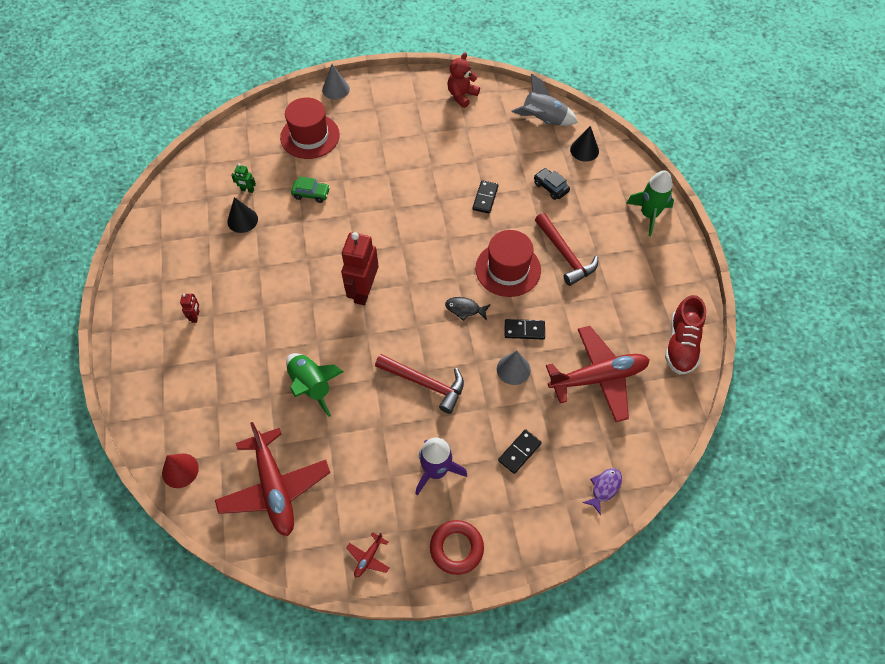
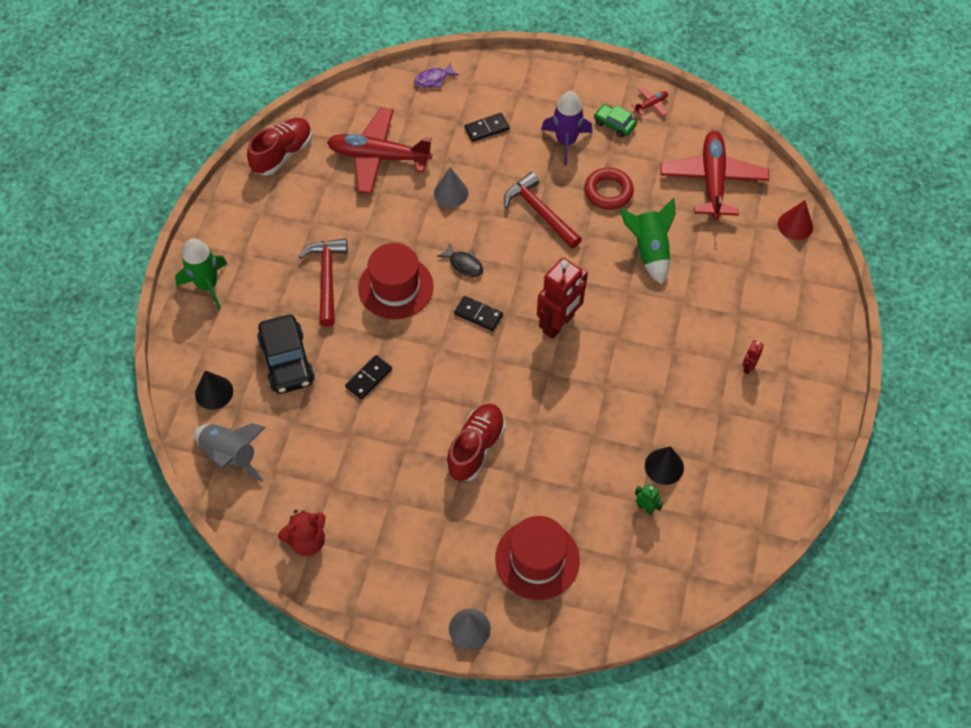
camera: 155 degrees left, 0 degrees up
(311, 194) = (569, 469): green car -> green car (614, 124)
(383, 183) = (476, 448): none -> red shoe
(456, 548) = (577, 85): red ring -> red ring (608, 192)
(524, 330) = (418, 222): black domino -> black domino (478, 315)
(550, 187) = (287, 361): black car -> black car, size x1.78

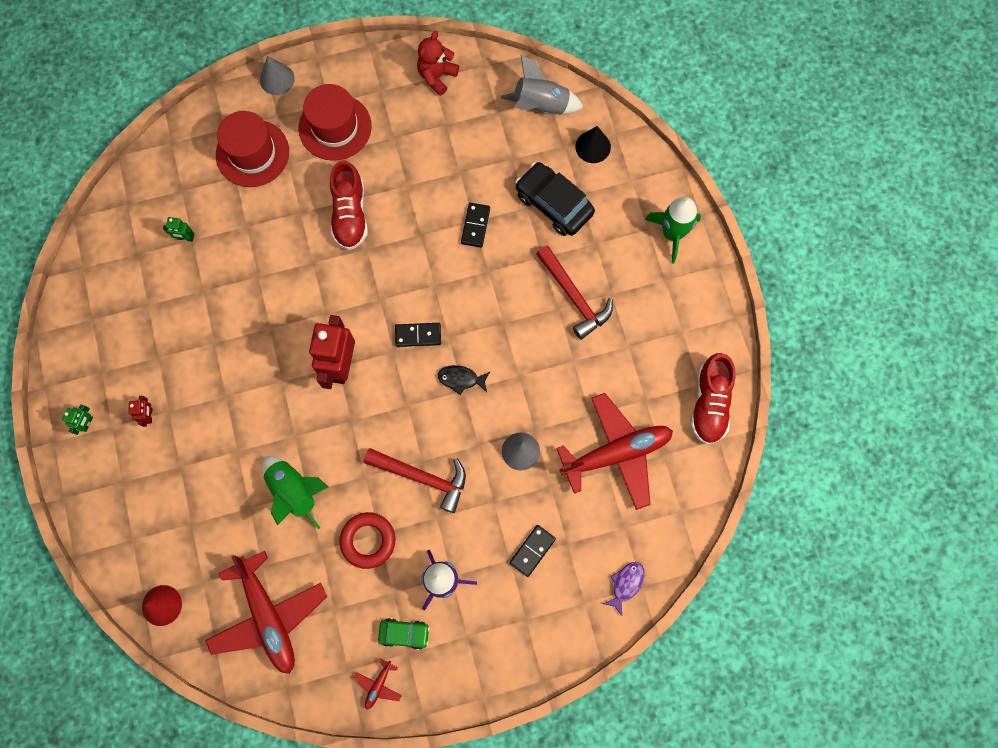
camera: 150 degrees right, 15 degrees up
(395, 287) = (508, 322): red hat -> red hat (335, 127)
(664, 466) = (185, 281): black cone -> none
(807, 387) = (87, 423): none -> green robot

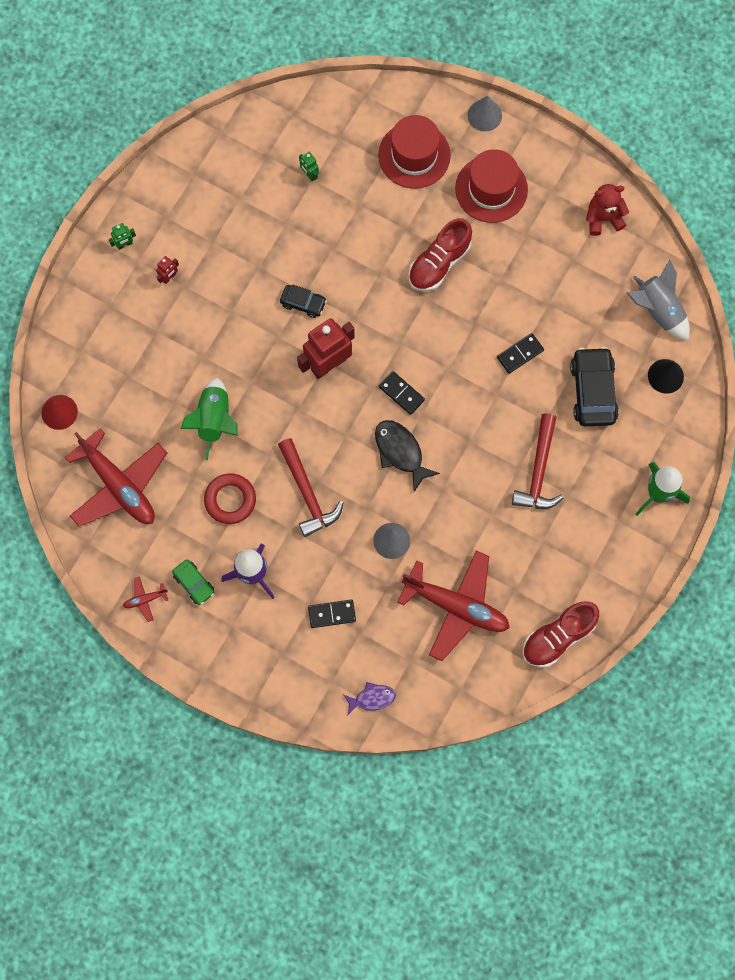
camera: 45 degrees right, 0 degrees up
(268, 616) = (119, 485): red plane -> red plane turned 60 degrees counterclockwise
(276, 338) = (303, 303): none -> black car
(461, 379) = (400, 452): black fish -> black fish, size x1.56

